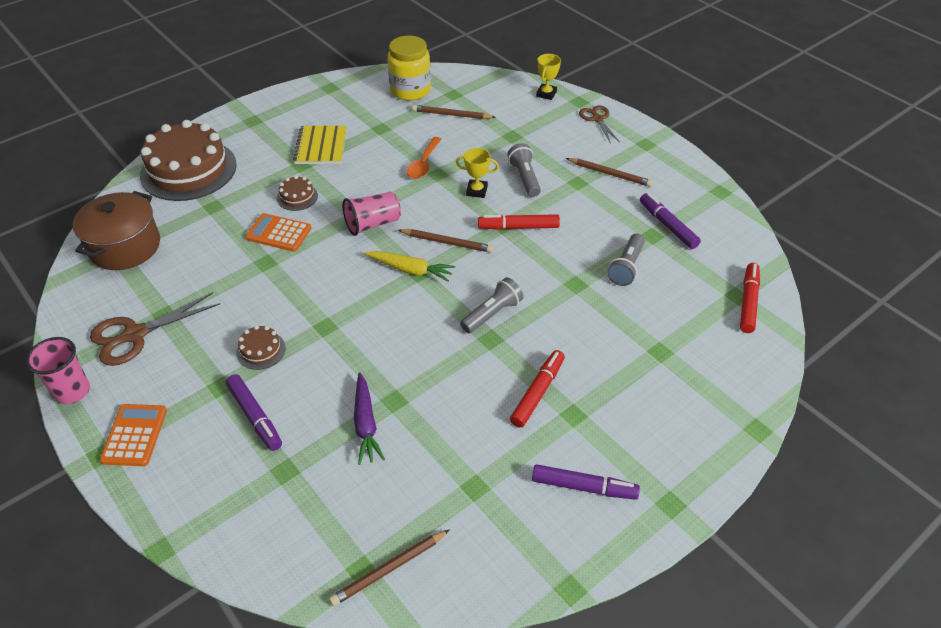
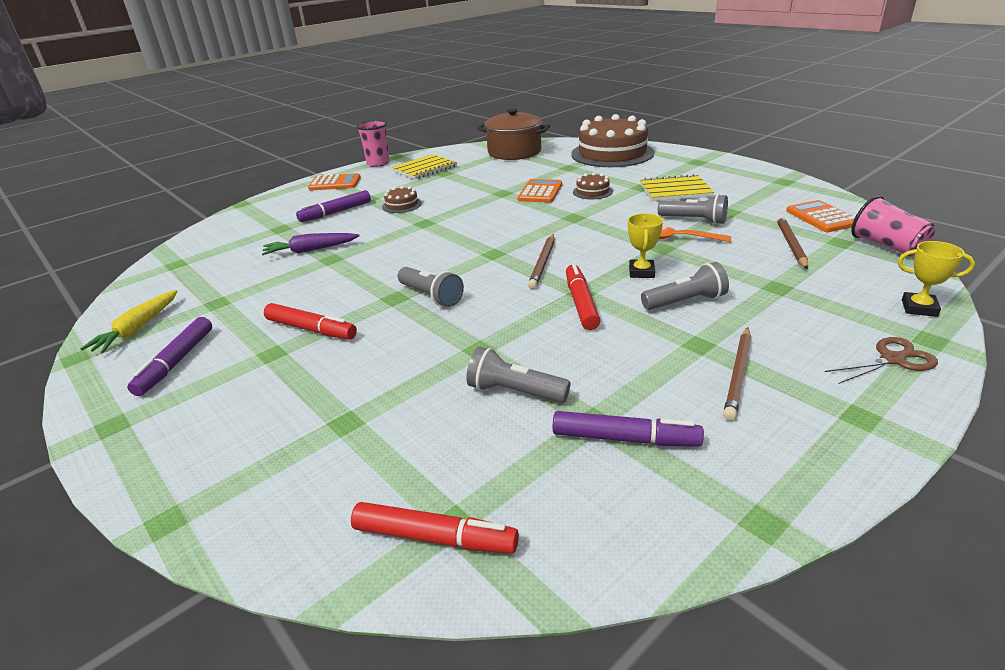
camera: 90 degrees right, 15 degrees down
(134, 335) = (425, 169): brown scissors -> yellow notebook
(372, 224) = (563, 225): pink cup -> pink cup (887, 246)
(389, 569) = (167, 274): brown pencil -> none
(392, 149) = (694, 220): none -> grey flashlight
(410, 90) = (822, 217): yellow jar -> orange calculator
(410, 270) = (497, 249): yellow carrot -> yellow carrot (138, 329)
(667, 226) = (624, 438): purple marker -> purple marker turned 45 degrees clockwise

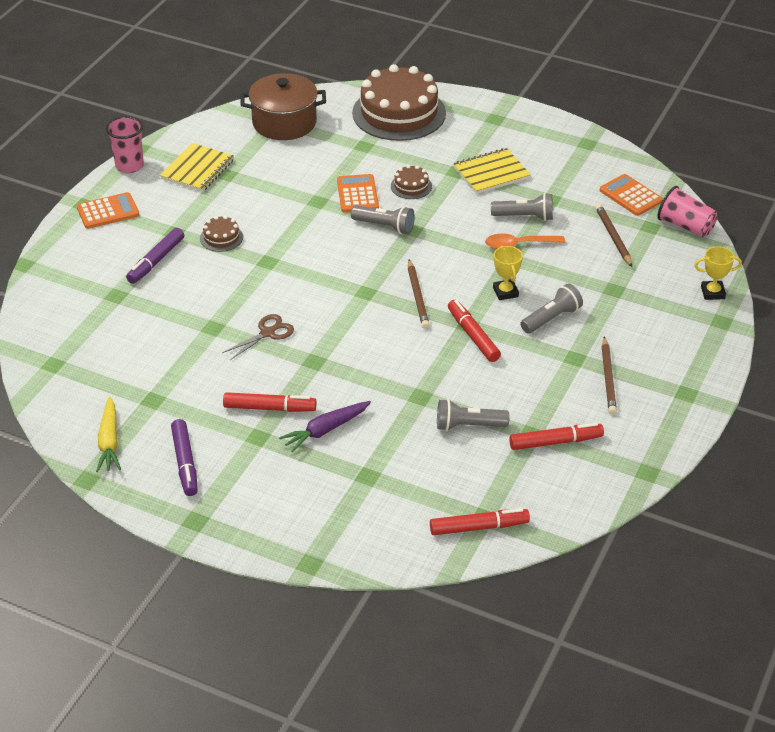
camera: 25 degrees left, 10 degrees up
(310, 250) = (181, 320): purple carrot -> purple carrot (325, 430)
(431, 296) = (345, 353): grey flashlight -> grey flashlight (385, 226)
(624, 438) = (555, 442): purple marker -> red marker
(893, 359) = (700, 344): brown scissors -> brown scissors (268, 333)

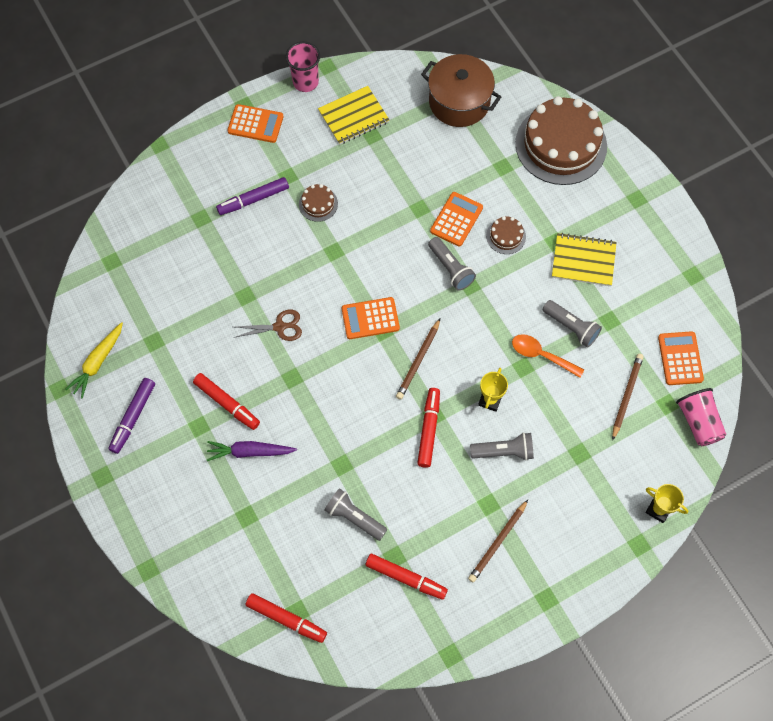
camera: 35 degrees right, 25 degrees up
(346, 289) = (370, 318): none -> orange calculator

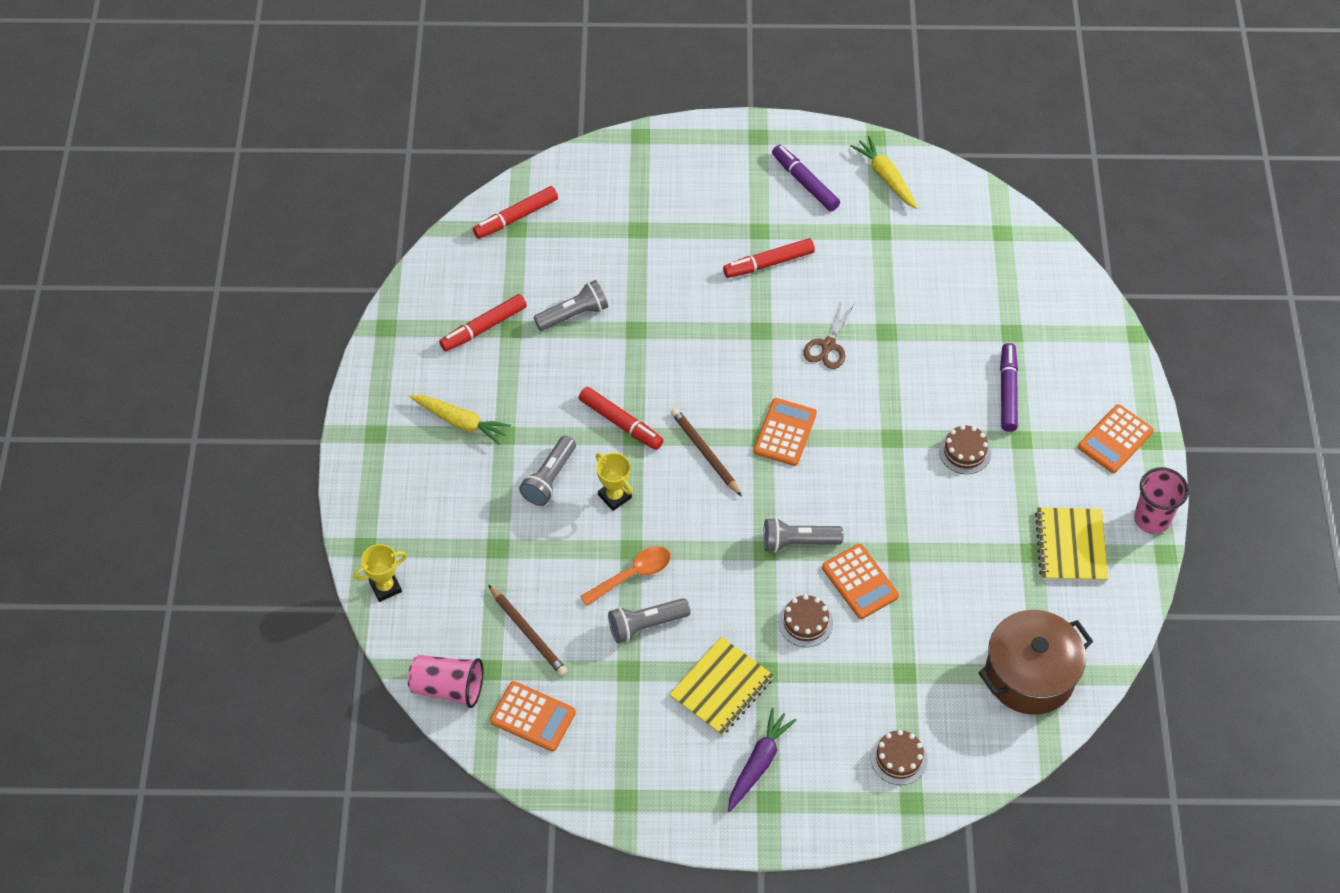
camera: 120 degrees right, 10 degrees down
(250, 452) = (703, 260): purple carrot -> purple carrot (758, 763)
(497, 542) = (460, 422): brown pencil -> yellow carrot
(561, 145) = (899, 758): brown cake -> brown cake, size x0.42

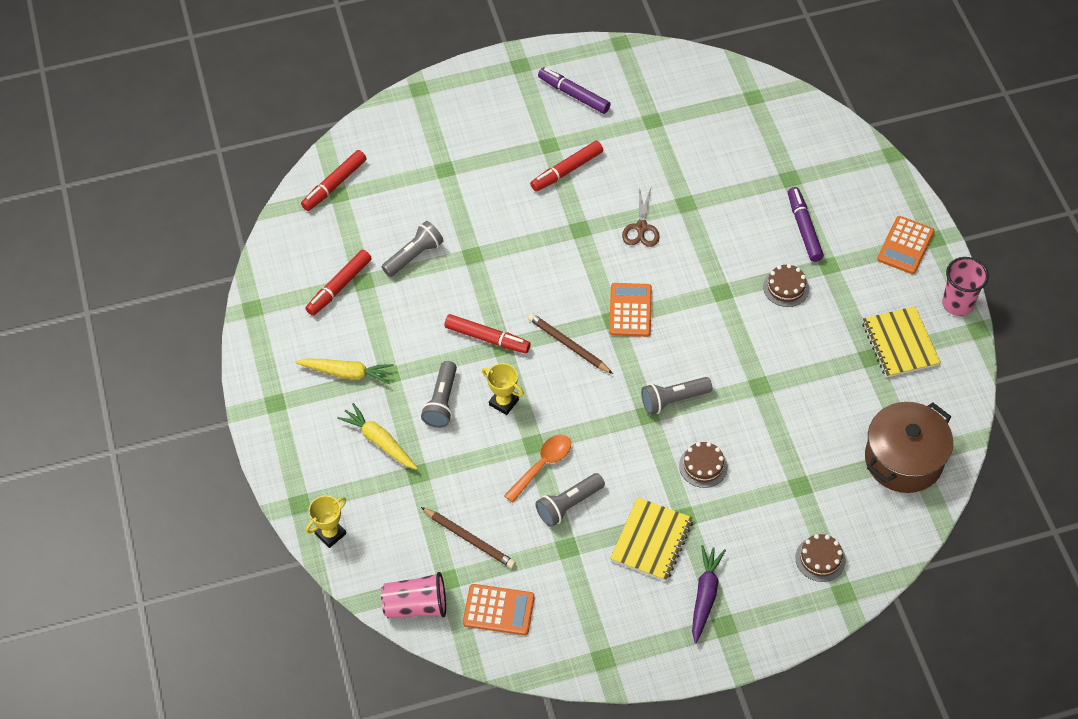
camera: 15 degrees left, 0 degrees up
(860, 582) = (736, 420): orange calculator -> none
(885, 177) = (640, 74): yellow carrot -> yellow carrot (379, 441)

